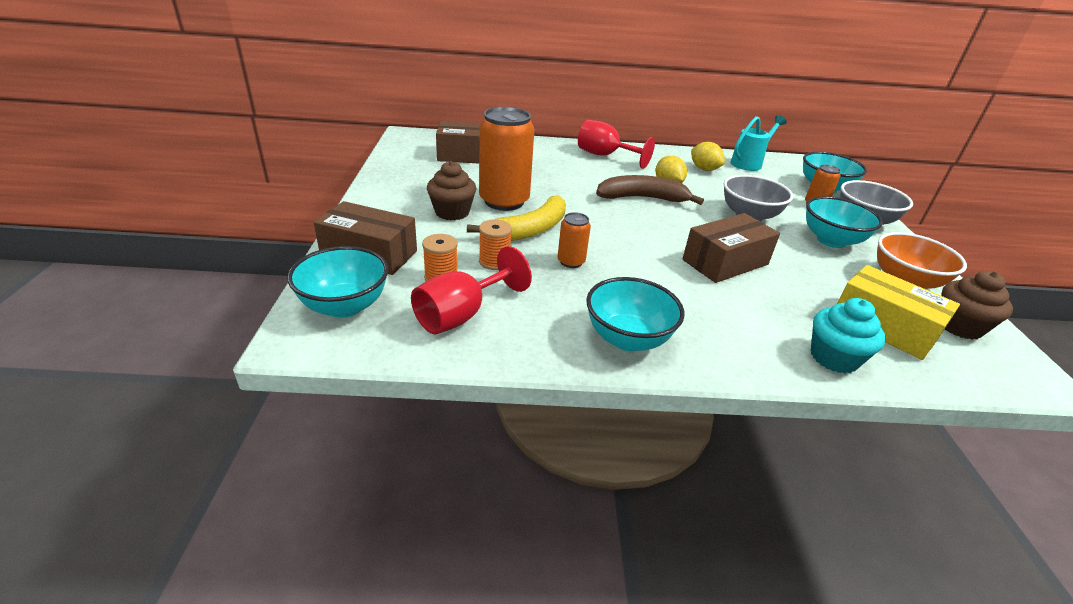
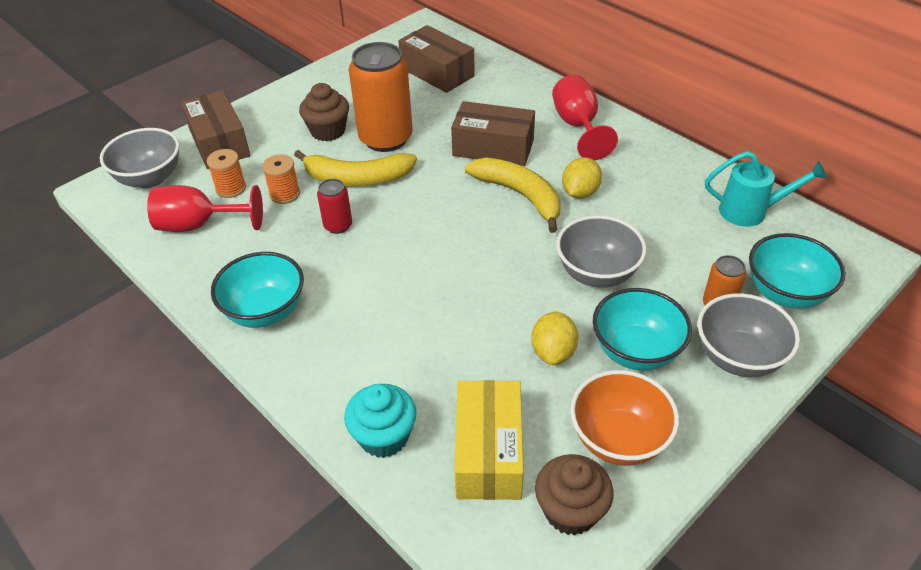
camera: 50 degrees right, 10 degrees up
(344, 306) = (150, 178): turquoise bowl -> grey bowl
(571, 262) = (338, 225): orange can -> red can
(642, 198) = (520, 195): brown banana -> yellow banana
(704, 169) = (667, 193): yellow lemon -> yellow lemon (553, 352)
(725, 262) = (467, 303): brown box -> brown box (493, 147)

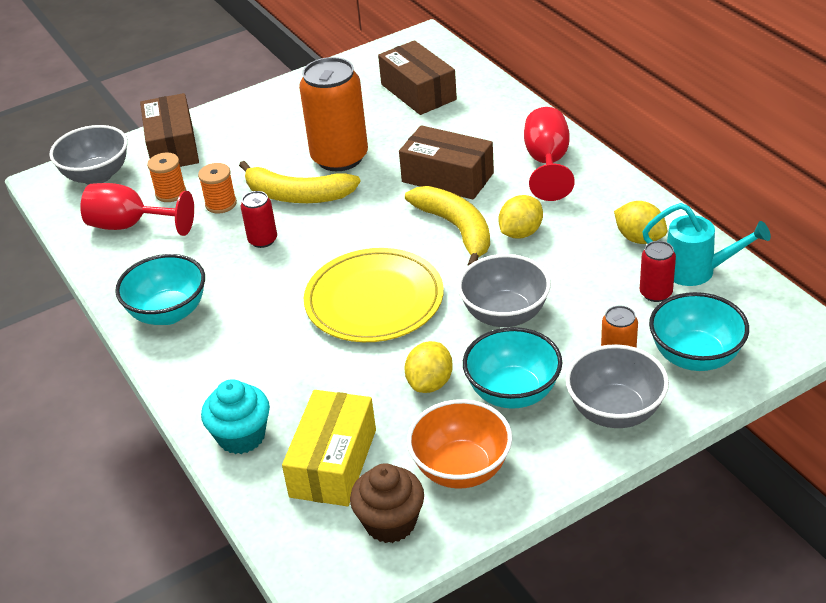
camera: 15 degrees right, 5 degrees down
(328, 131) = (283, 144): brown cupcake -> none
(468, 273) = (374, 300): none -> yellow plate
(687, 187) = (639, 238): none -> yellow lemon
(724, 236) = (655, 293): none -> red can

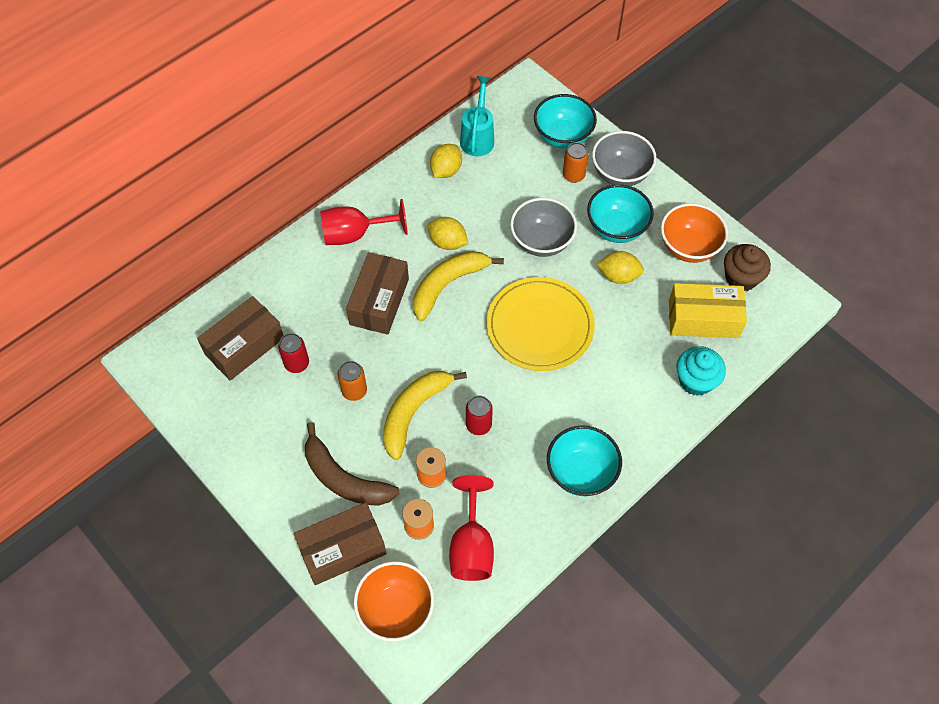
camera: 105 degrees left, 20 degrees up
(97, 176) = (396, 610): grey bowl -> orange bowl
(243, 149) = (344, 479): none -> brown banana
(297, 195) = (413, 412): yellow banana -> yellow banana turned 150 degrees counterclockwise
(339, 158) = (354, 391): orange can -> orange can, size x0.48
(655, 293) = (504, 159): red can -> red can (297, 363)

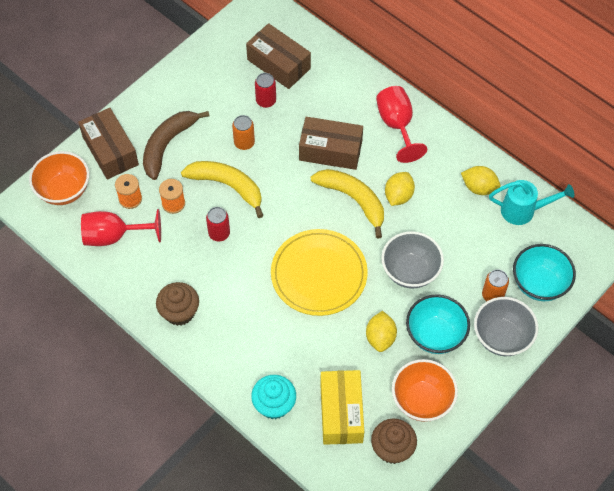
camera: 85 degrees right, 0 degrees up
(581, 472) = (179, 312): turquoise bowl -> brown cupcake

